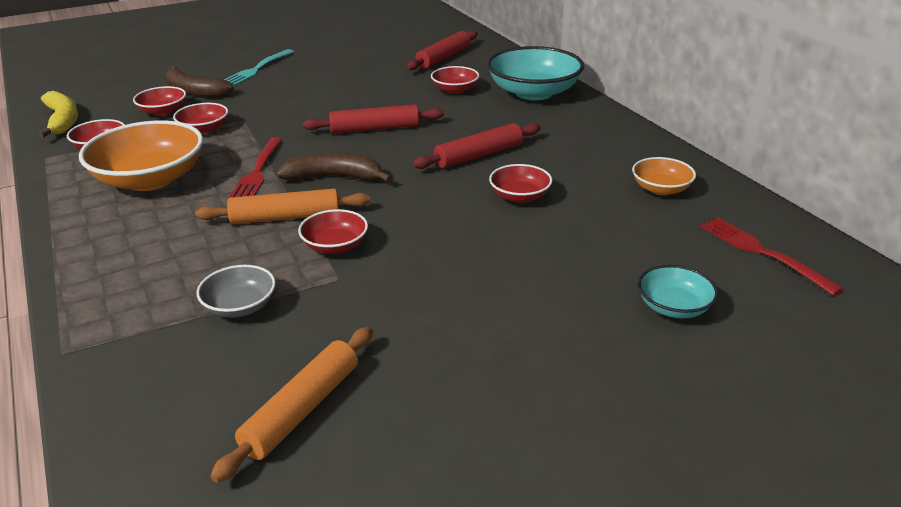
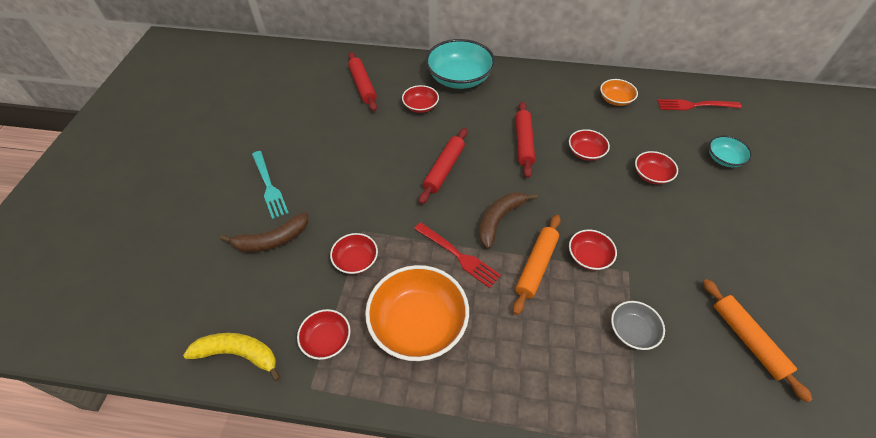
camera: 55 degrees left, 20 degrees up
(163, 111) = (293, 275): red bowl -> red bowl (651, 175)

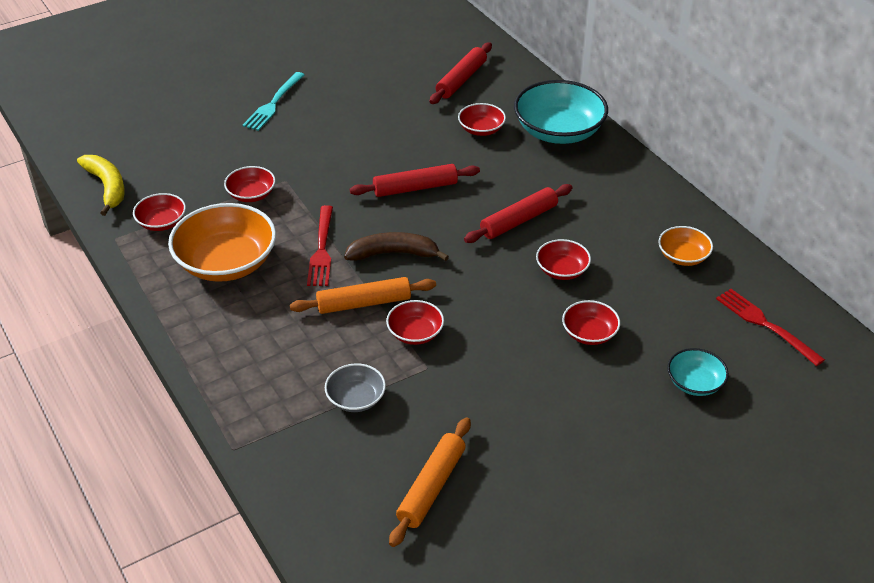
camera: 50 degrees right, 10 degrees down
(272, 240) = (222, 139): brown banana -> none

